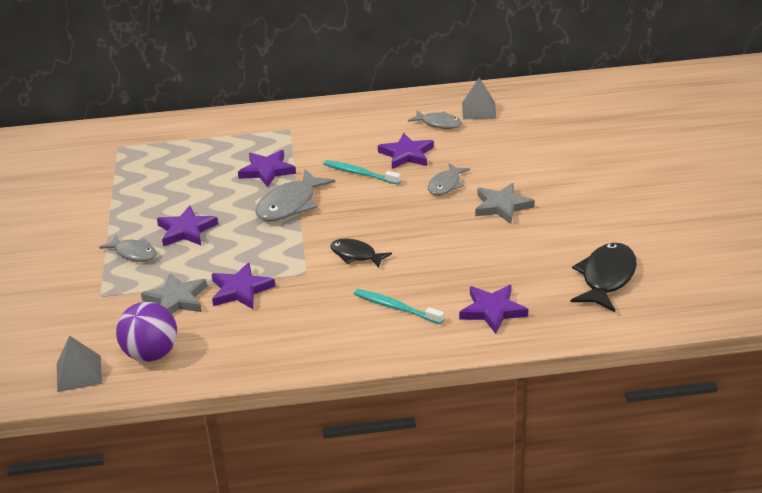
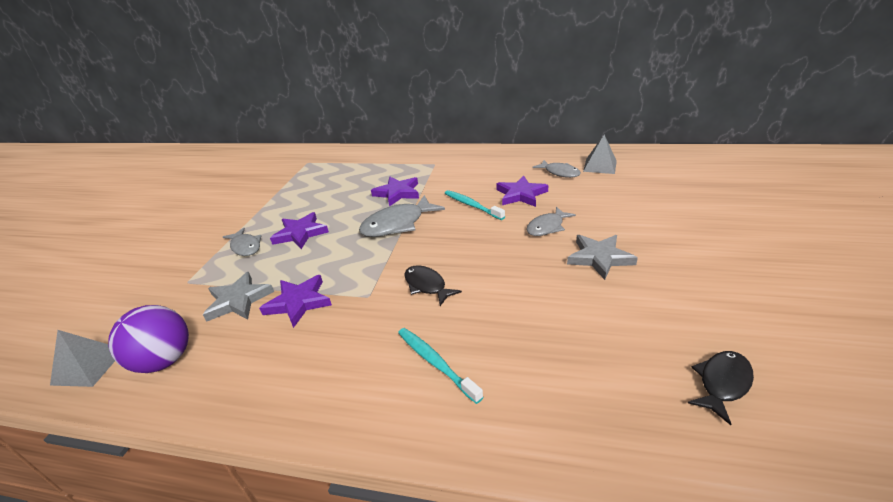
camera: 20 degrees right, 0 degrees up
(492, 311) = (551, 399): purple star -> none
(606, 278) = (722, 383): black fish -> black fish, size x0.62

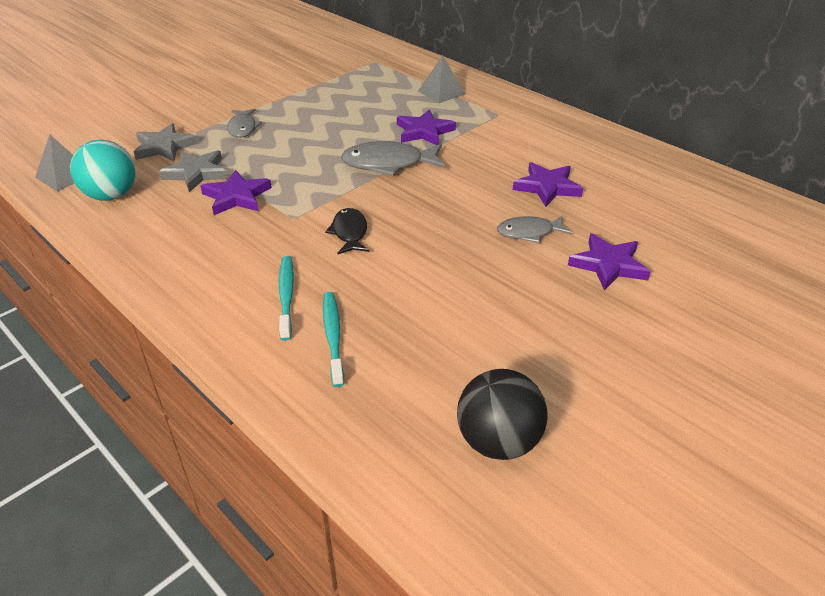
camera: 30 degrees right, 5 degrees up
(165, 360) = (111, 195): purple ball -> turquoise ball
(300, 233) = (297, 135): purple star -> purple star (608, 265)
(472, 205) = (481, 176): turquoise toothbrush -> turquoise toothbrush (333, 336)
(559, 172) = (625, 181): grey fish -> none
(599, 258) = (540, 287): grey star -> grey star (164, 147)
(600, 166) = (686, 194): grey pyramid -> grey pyramid (441, 92)
(722, 383) = (498, 441): black fish -> black ball

